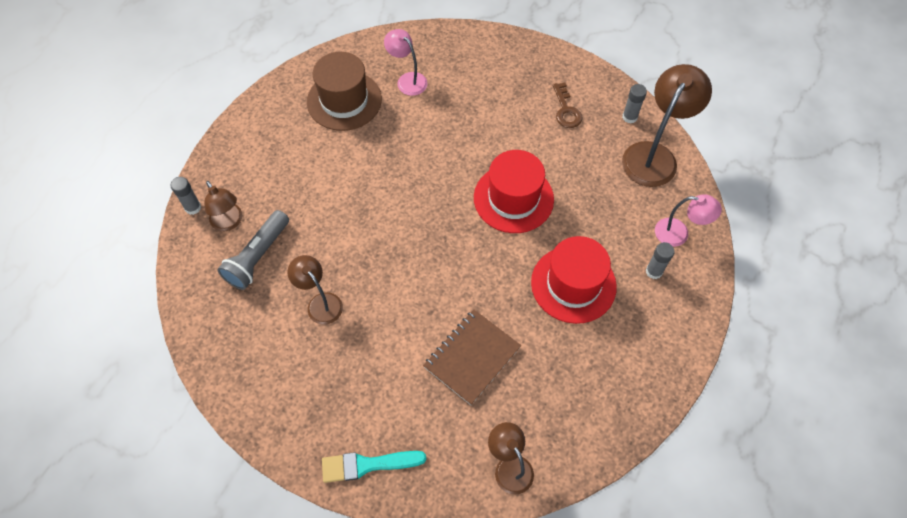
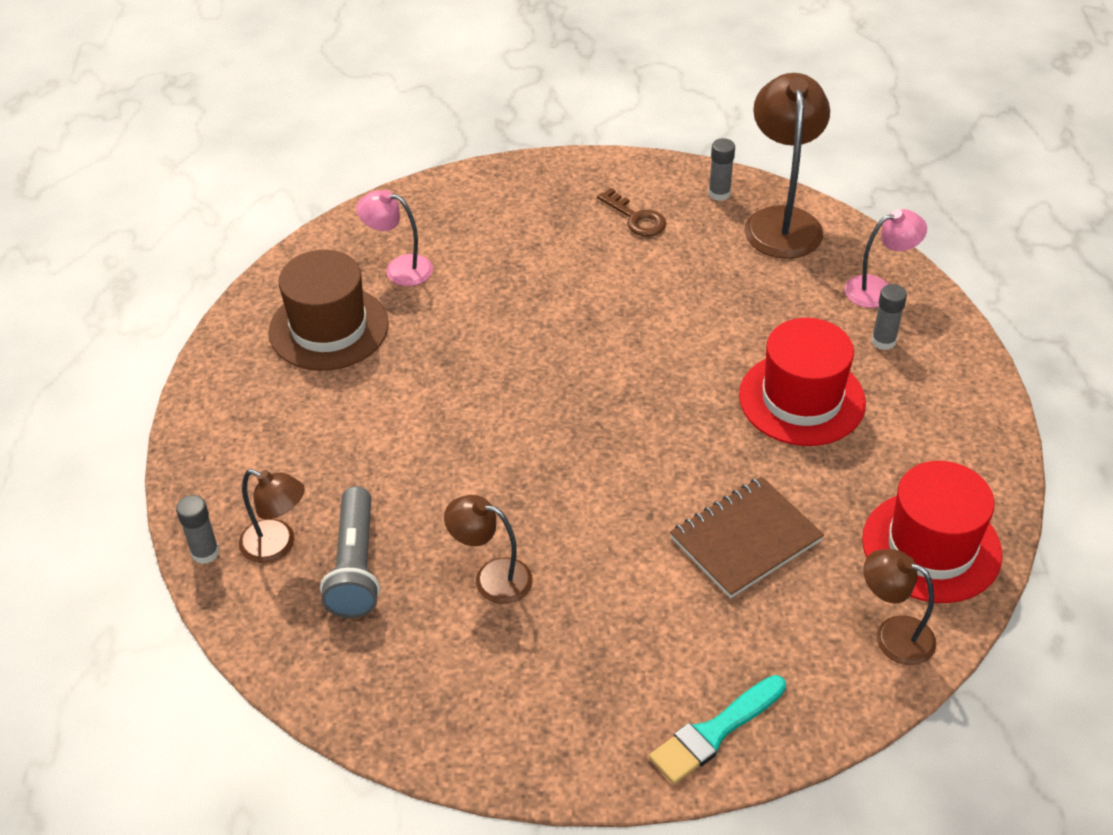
camera: 30 degrees left, 15 degrees down
(472, 357) = (745, 539): brown notebook -> brown notebook turned 45 degrees clockwise
(513, 198) = (650, 340): red hat -> red hat (931, 547)

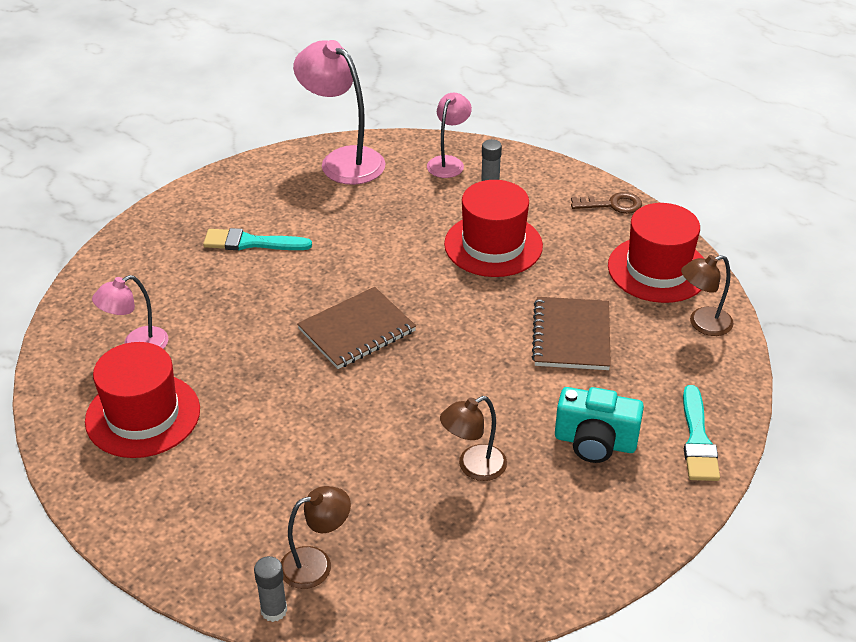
camera: 50 degrees left, 5 degrees down
(329, 328) = (143, 415): brown hat -> red hat
(355, 566) = (385, 531): grey flashlight -> none
(571, 384) = (357, 330): none -> brown notebook
(598, 244) = (251, 243): none -> turquoise brush
(620, 649) = (595, 442): none -> turquoise camera
(636, 218) = (252, 213): brown key -> brown key (612, 205)
(719, 193) = (283, 168): grey glue stick -> none
(782, 221) = (343, 160): brown lamp -> pink lamp

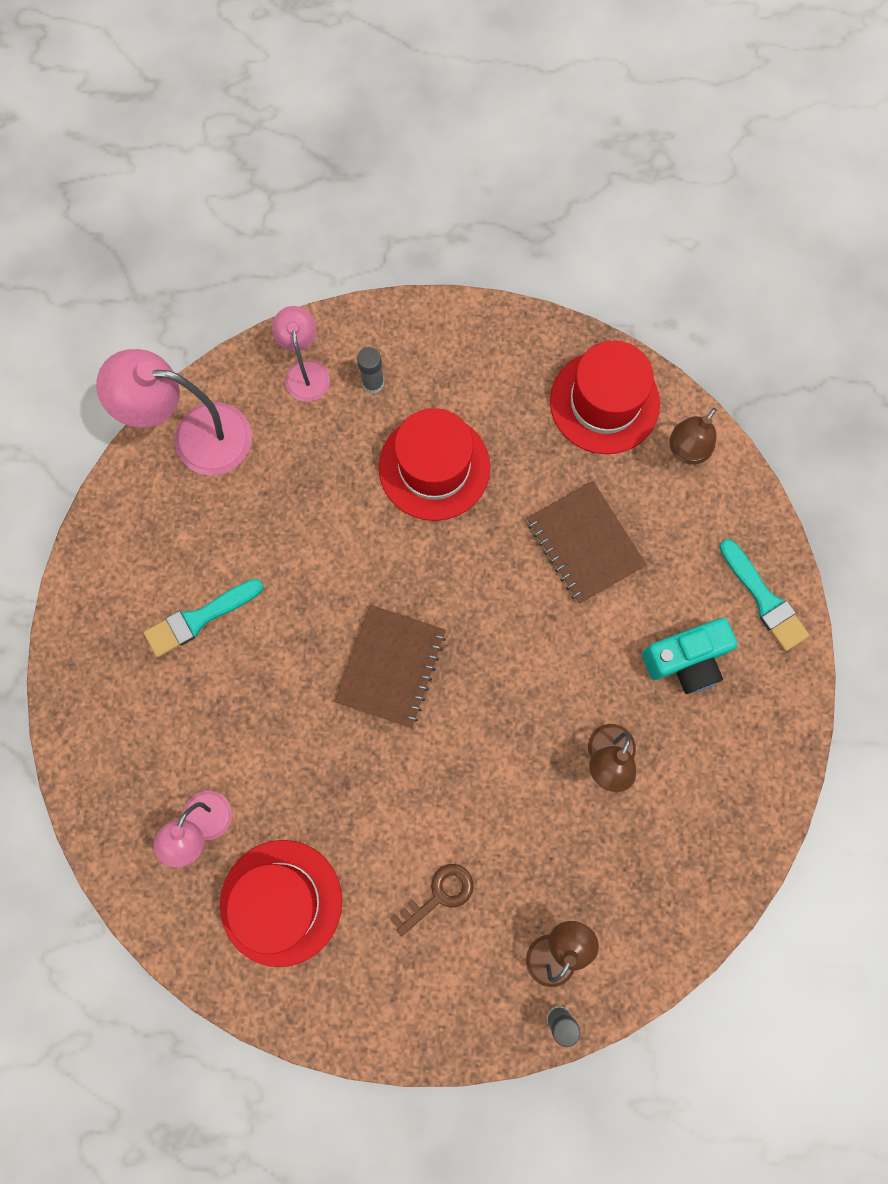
camera: 35 degrees left, 35 degrees up
(612, 205) = (506, 335): brown key -> brown key (439, 895)

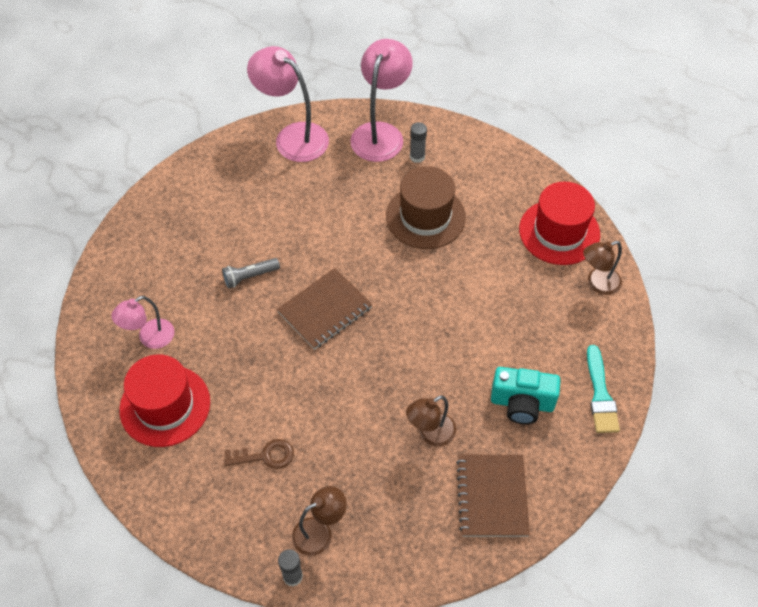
camera: 30 degrees right, 20 degrees down
(199, 618) = (228, 228): turquoise brush -> none
(271, 672) = (250, 277): none -> grey flashlight
(306, 371) = (380, 133): pink lamp -> pink lamp, size x1.71
(434, 467) = (425, 216): red hat -> brown hat
(584, 543) = (496, 303): brown notebook -> brown notebook (492, 496)

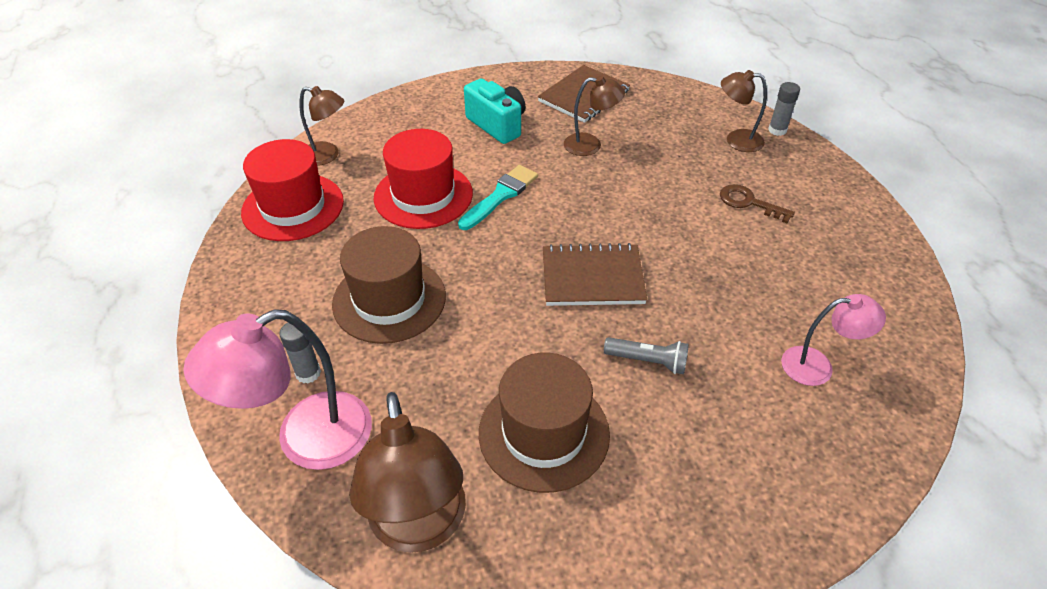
camera: 140 degrees left, 10 degrees down
(165, 405) = (831, 290): red hat -> red hat (423, 195)
(274, 205) = (544, 433): none -> brown hat
(293, 136) = (419, 527): pink lamp -> brown lamp
(600, 395) = (434, 100): turquoise brush -> turquoise brush (500, 196)

